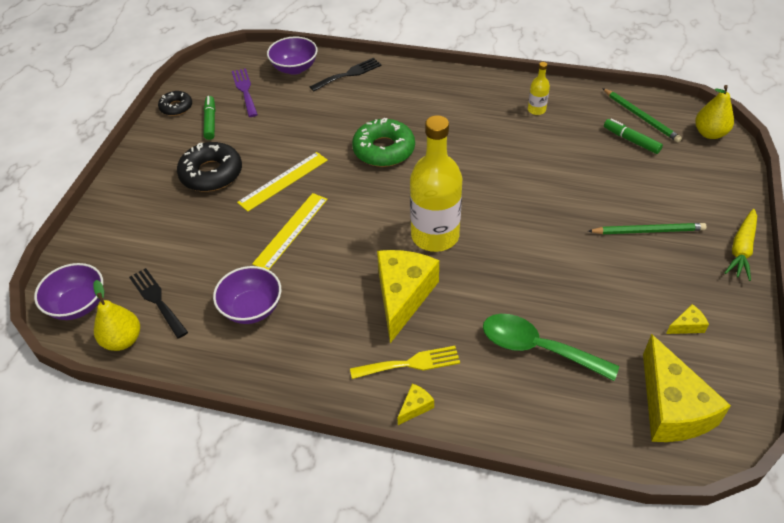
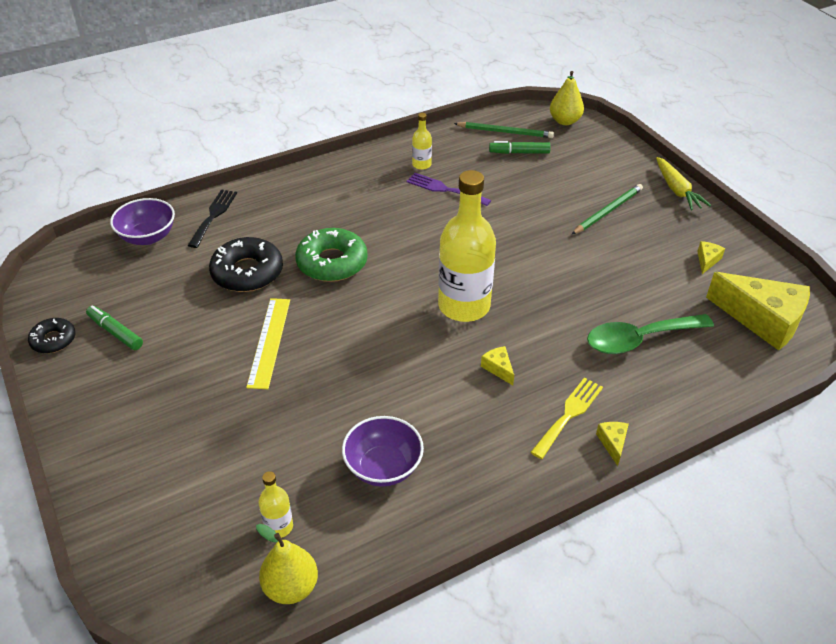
camera: 45 degrees left, 5 degrees down
(78, 305) = (194, 593): purple bowl -> none
(157, 300) = (278, 526): black fork -> yellow bottle
(211, 173) = (182, 379): black donut -> black donut (247, 272)
(245, 90) = (117, 283): purple fork -> purple fork (444, 189)
(291, 230) = (333, 379): yellow ruler -> none
(403, 296) = (498, 368): yellow cheese -> yellow cheese, size x0.41

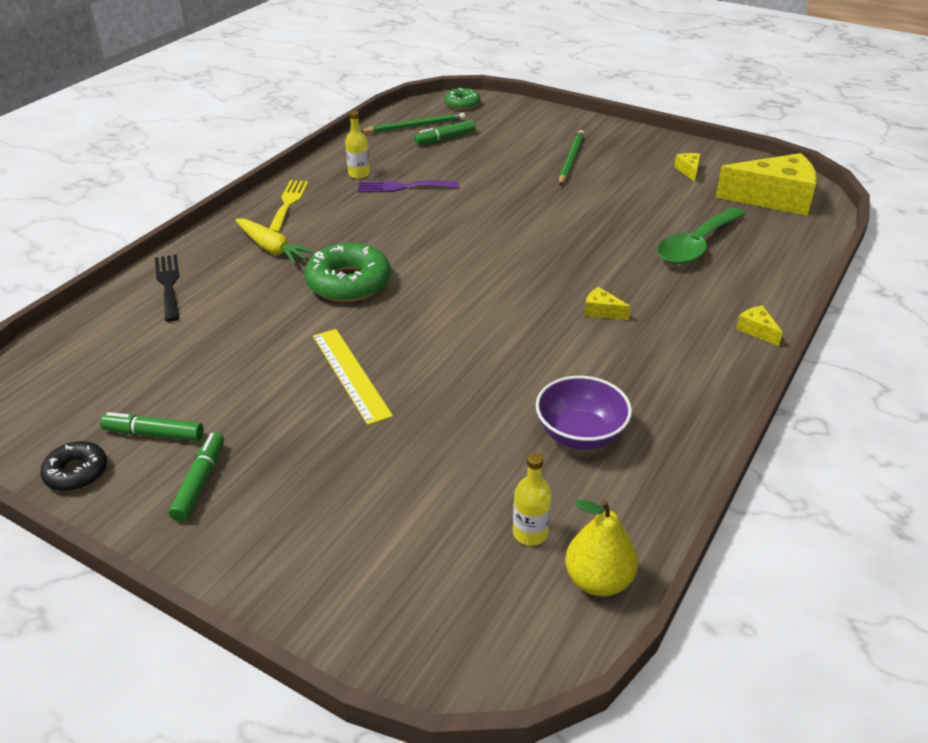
camera: 30 degrees left, 5 degrees down
(113, 382) = (200, 482): none -> green marker
(148, 237) = (104, 329): purple bowl -> none
(247, 272) = (262, 322): black donut -> none
(464, 306) = (519, 274): yellow bottle -> none
(564, 121) = (462, 104): yellow pear -> green donut
(569, 414) = (699, 323): yellow fork -> yellow fork (288, 204)
(677, 190) = (612, 128): yellow carrot -> yellow carrot (272, 249)

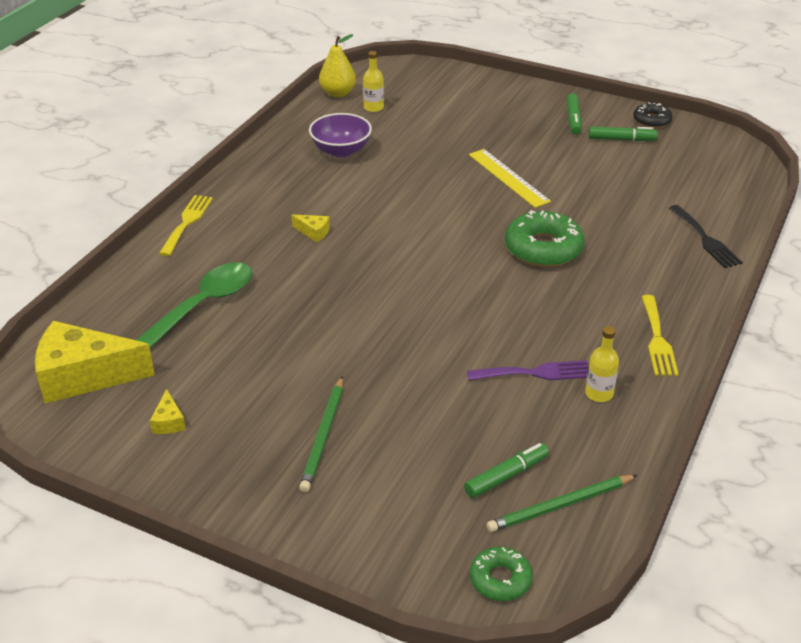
camera: 175 degrees right, 0 degrees up
(272, 249) = (636, 280): yellow carrot -> none
(757, 330) = (187, 222): yellow cheese -> yellow fork

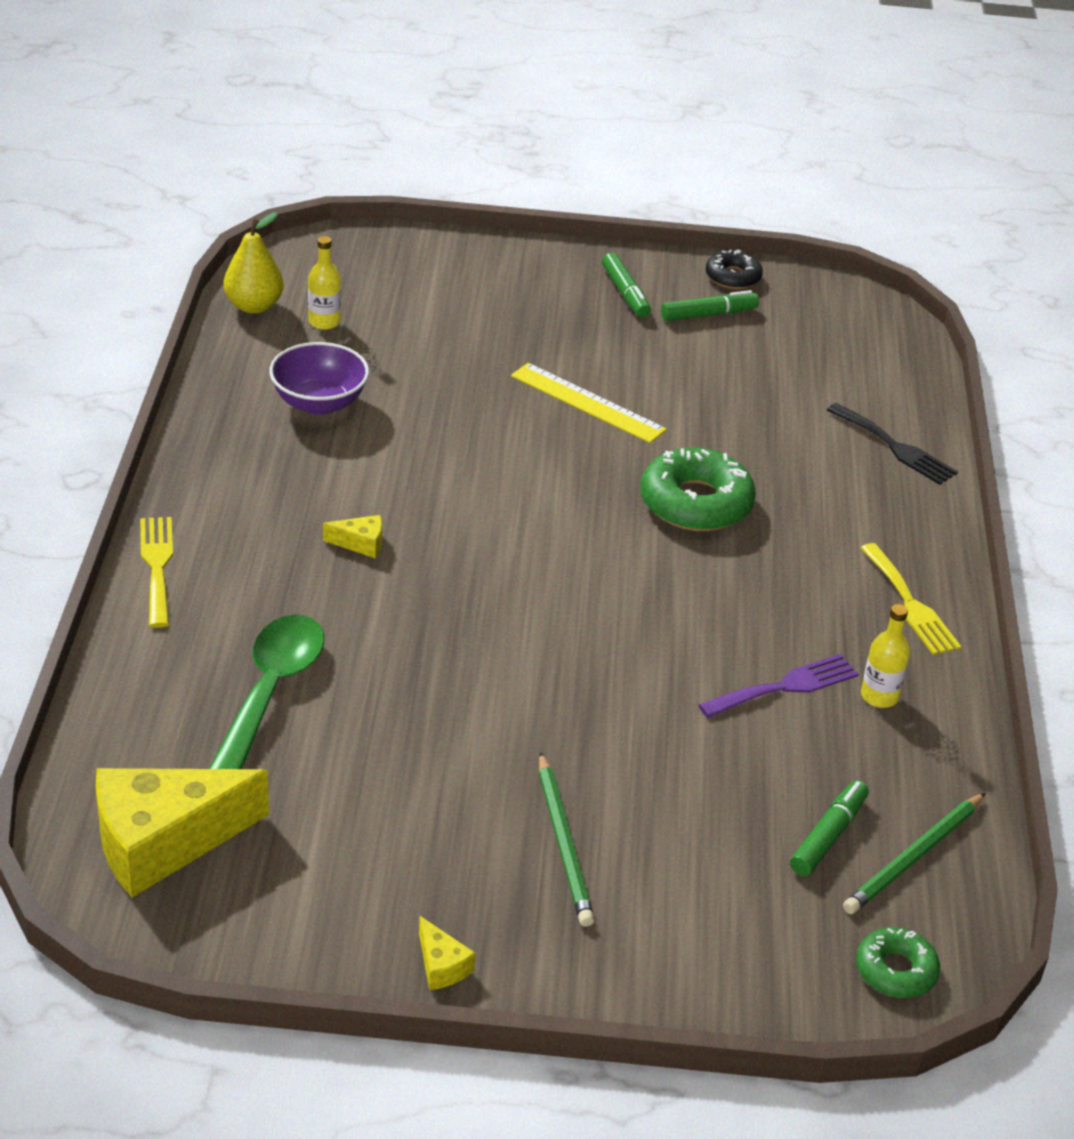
camera: 25 degrees left, 0 degrees up
(169, 422) = (336, 877): yellow cheese -> yellow cheese (441, 966)

